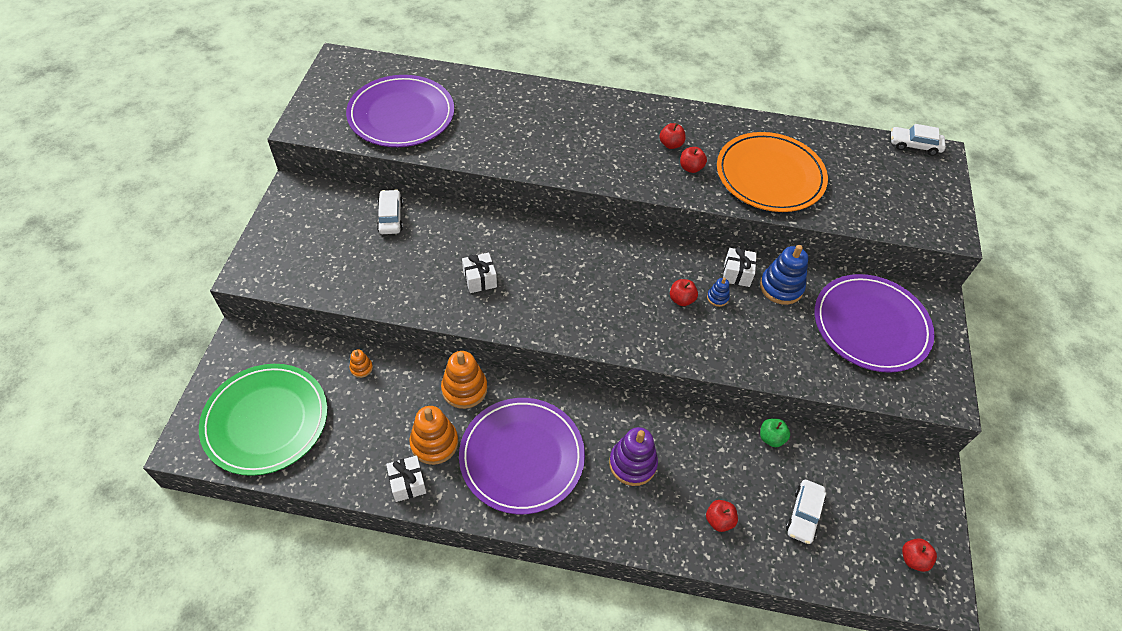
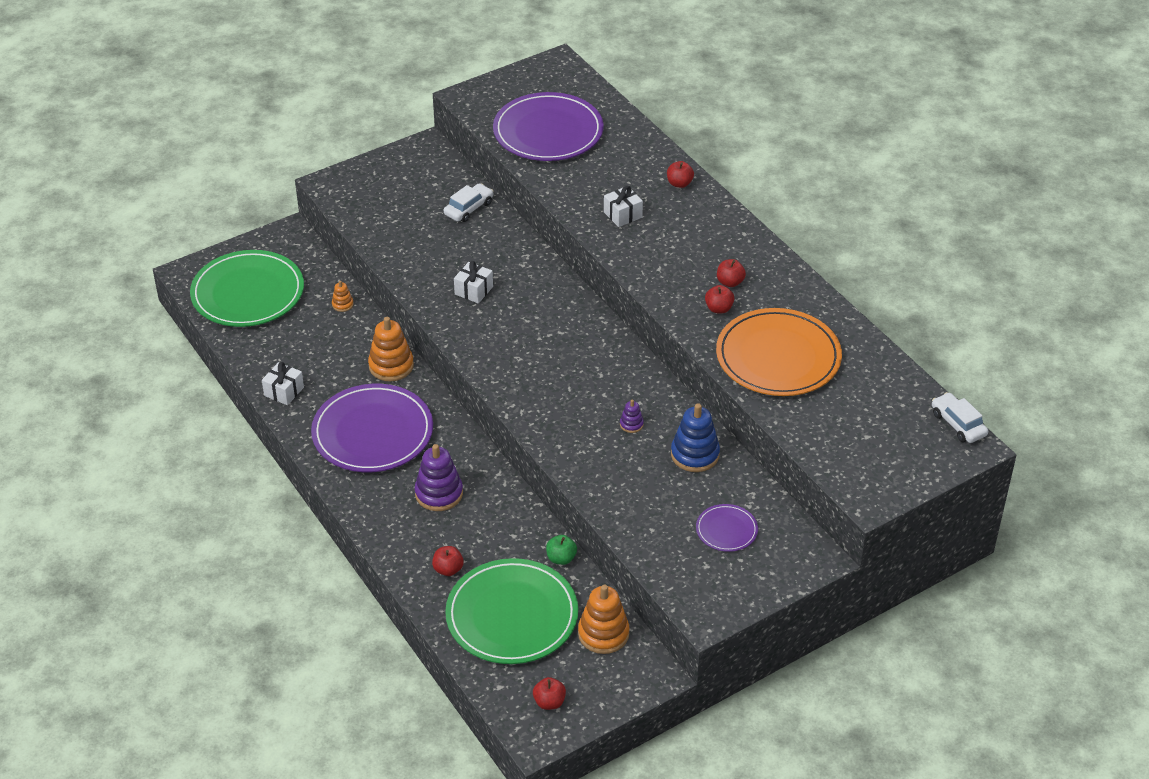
camera: 50 degrees right, 10 degrees down
(434, 443) = (329, 382): orange stacking toy -> orange stacking toy (603, 634)
(681, 299) = (601, 405): red apple -> red apple (679, 183)
(717, 298) = (631, 424): blue stacking toy -> purple stacking toy
(737, 274) = (673, 421): white gift -> white gift (623, 215)
(803, 514) = (512, 615): white car -> green plate
(870, 325) = (726, 530): purple plate -> purple plate, size x0.47

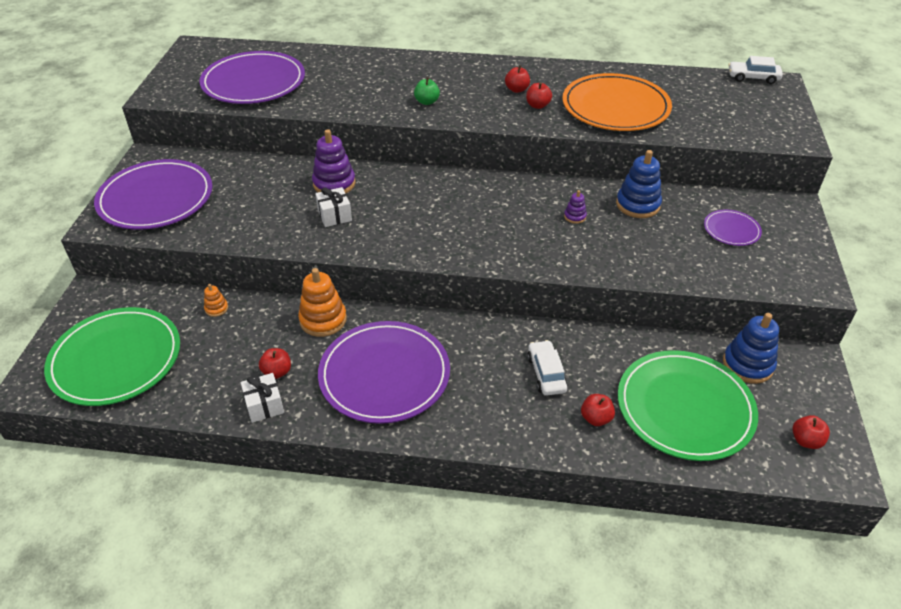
camera: 50 degrees left, 0 degrees up
(386, 188) = (156, 198): none -> purple plate
(439, 493) = (501, 374): purple stacking toy -> purple stacking toy (334, 184)
(469, 208) = (245, 172): white car -> white car (546, 373)
(561, 558) = (643, 343): green apple -> green apple (427, 102)
(603, 634) = (747, 365): orange stacking toy -> blue stacking toy
(623, 215) = (388, 95): white gift -> none
(679, 183) = (391, 62): red apple -> red apple (277, 372)

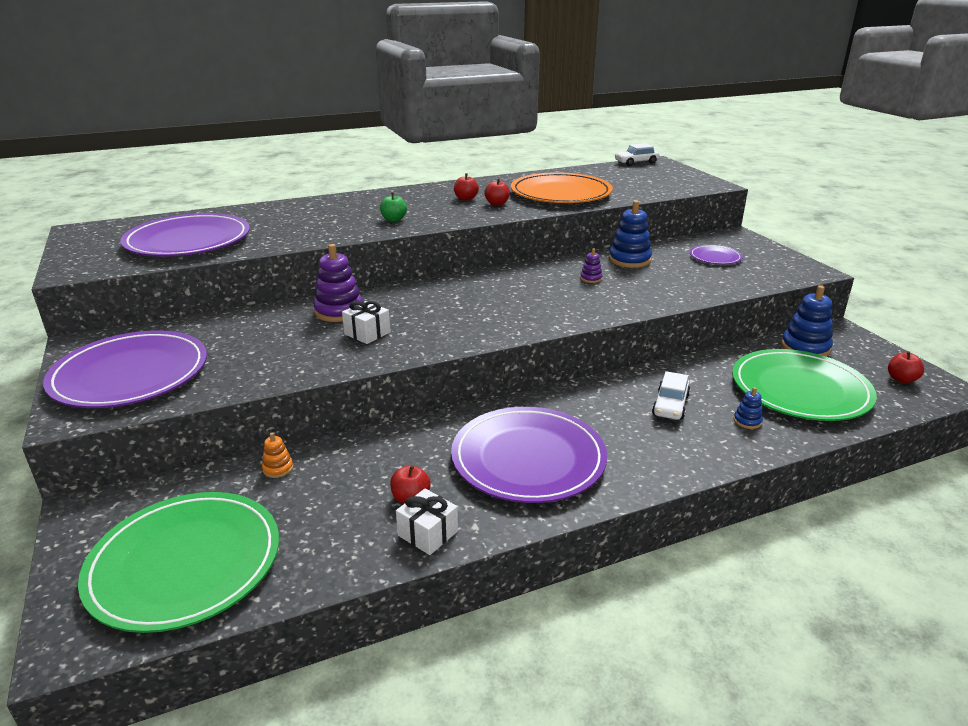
camera: 30 degrees left, 15 degrees down
(323, 320) = (415, 437): orange stacking toy -> none
(546, 373) = (670, 405): white car -> white car turned 120 degrees counterclockwise
(596, 418) = (747, 421): red apple -> blue stacking toy

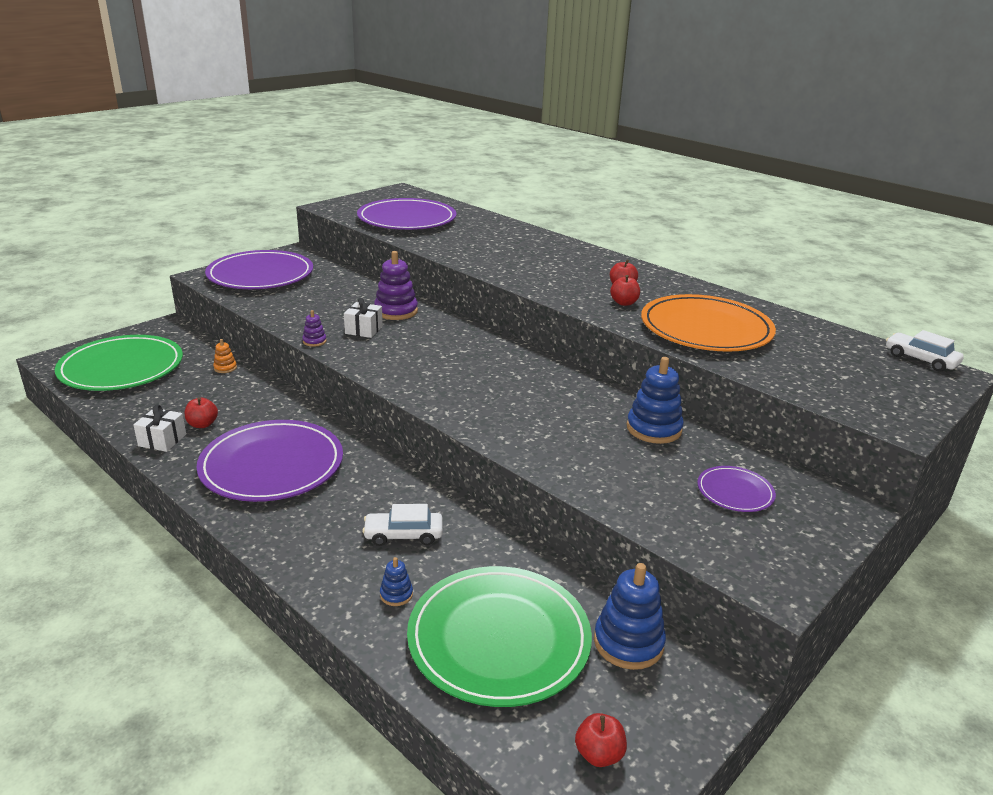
camera: 65 degrees right, 0 degrees up
(393, 220) = (523, 269): green apple -> none
(591, 278) = (571, 411): purple stacking toy -> purple stacking toy (314, 341)

